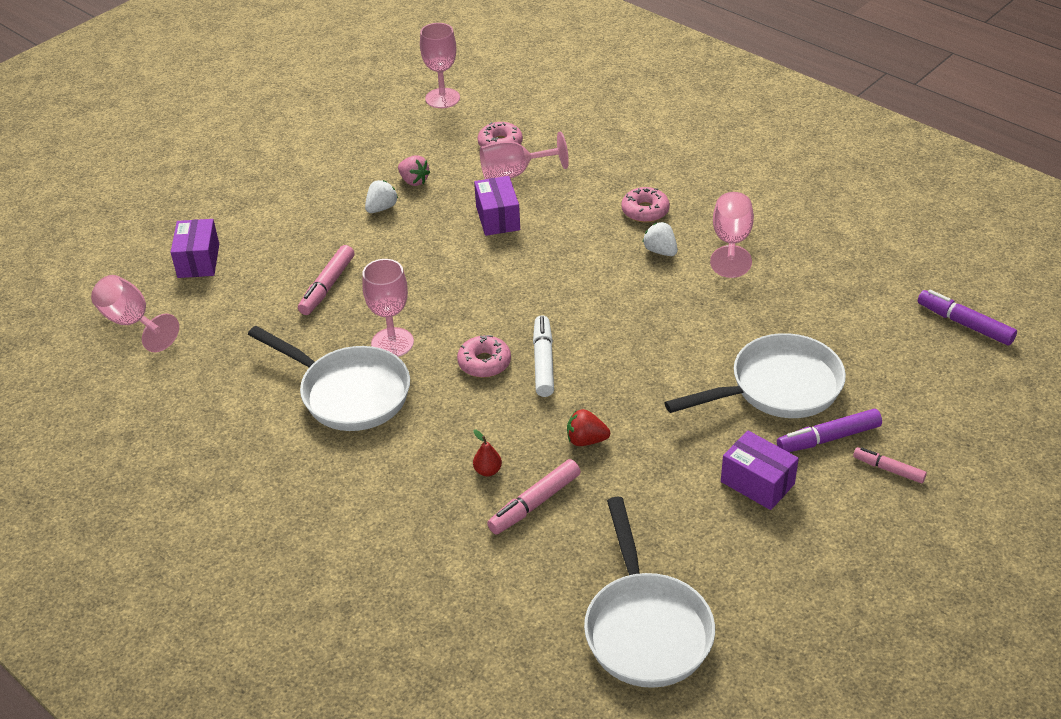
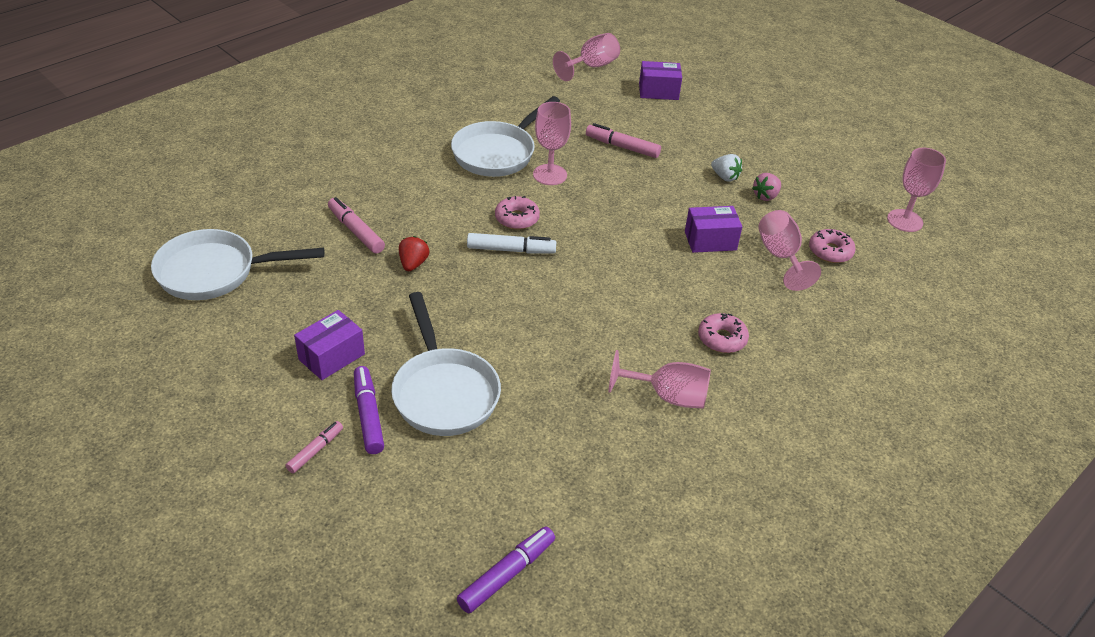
camera: 90 degrees right, 0 degrees up
(487, 471) = (397, 211): red pear -> none
(660, 251) = (656, 341): white strawberry -> none

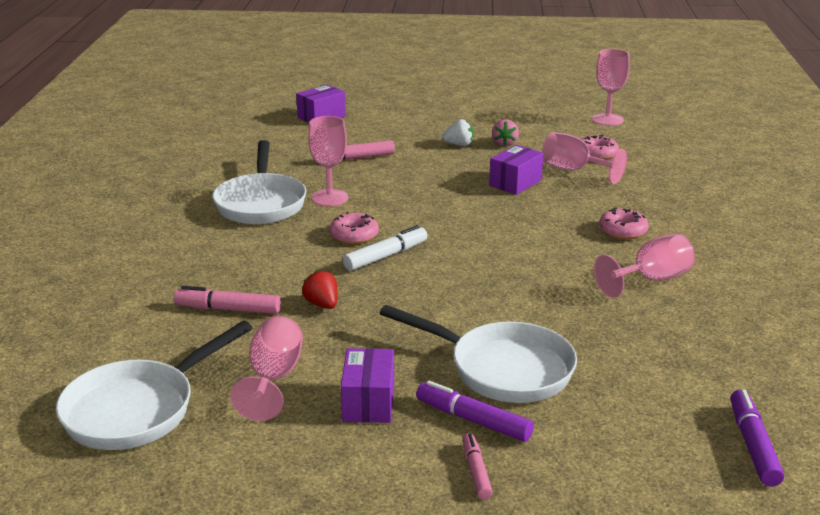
camera: 40 degrees left, 15 degrees down
(591, 67) = (241, 122): pink goblet -> pink goblet (273, 378)

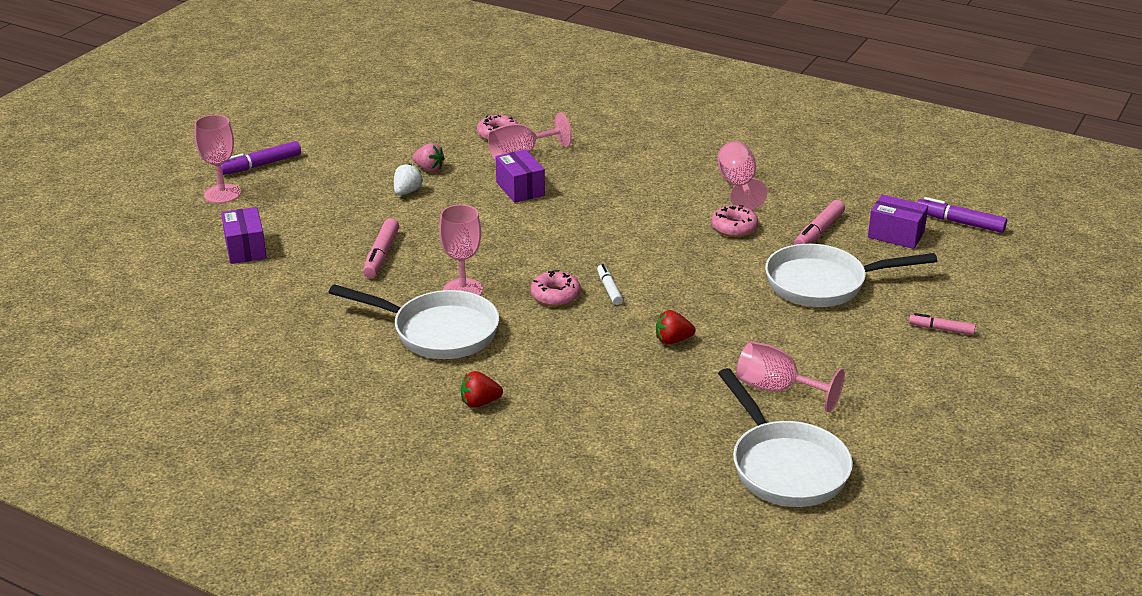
camera: 65 degrees left, 5 degrees up
(169, 241) = (480, 403): none -> red strawberry
(228, 309) = (647, 391): pink marker -> pink marker (819, 232)
(368, 402) = (835, 352): purple box -> purple box (895, 235)
(385, 256) = (609, 289): white marker -> white marker, size x0.65
(473, 420) = (882, 314): purple marker -> purple marker (261, 165)
(502, 369) = (823, 284): white pan -> white pan turned 150 degrees counterclockwise
(607, 119) = (428, 105): pink goblet -> pink goblet (222, 194)
(622, 231) = (652, 171): pink donut -> pink donut (734, 228)

